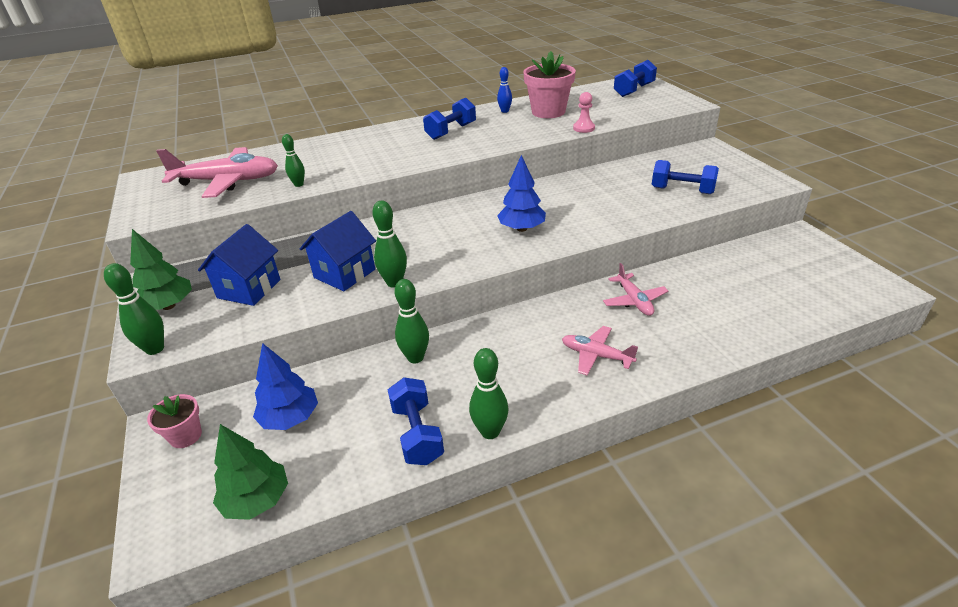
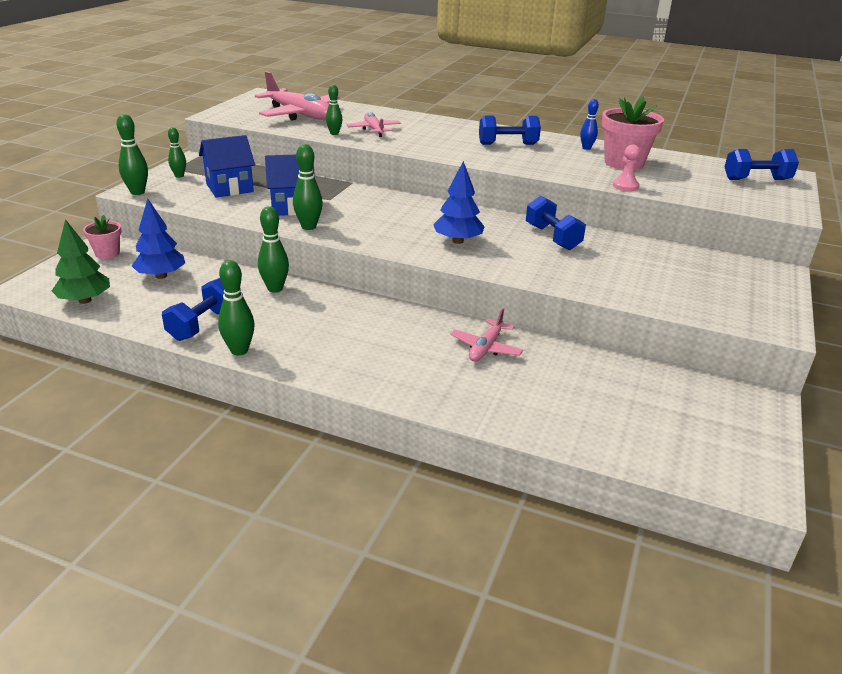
camera: 40 degrees right, 5 degrees down
(168, 306) = (179, 176): green tree -> green bowling pin
(596, 355) = (385, 359): pink plane -> pink plane (374, 130)
(682, 190) = (658, 285): blue dumbbell -> blue dumbbell (552, 237)

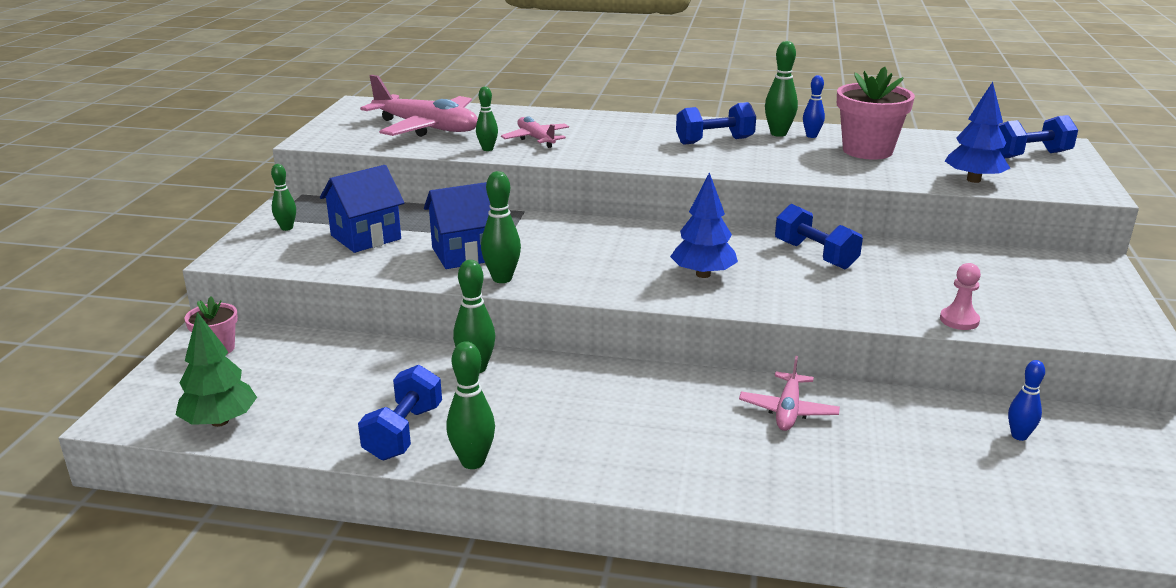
camera: 10 degrees left, 5 degrees down
(137, 192) = (241, 258): green bowling pin -> green bowling pin (778, 134)
(161, 276) = (310, 371): blue tree -> blue tree (973, 180)
(625, 186) = (888, 180): pink pawn -> pink pawn (959, 320)
(656, 391) = (1019, 436): none -> blue bowling pin

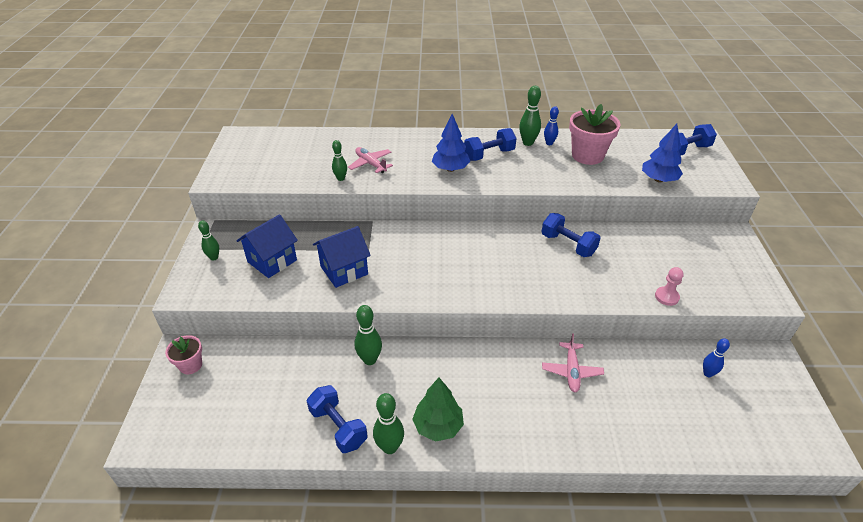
camera: 10 degrees left, 15 degrees up
(220, 421) = (212, 435): green tree -> green tree (438, 426)
(404, 432) = (338, 427): blue dumbbell -> blue dumbbell turned 45 degrees counterclockwise
(426, 128) = (292, 159): pink plane -> none
(502, 279) = (375, 292): green bowling pin -> none
(703, 274) = (503, 272): blue tree -> blue tree (450, 169)

